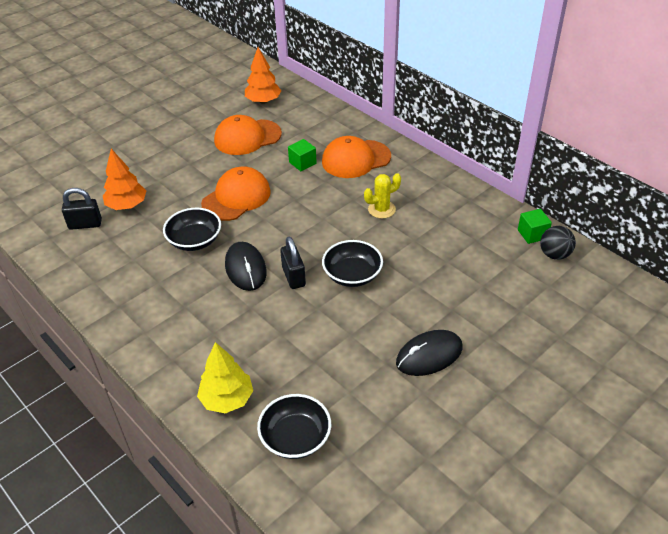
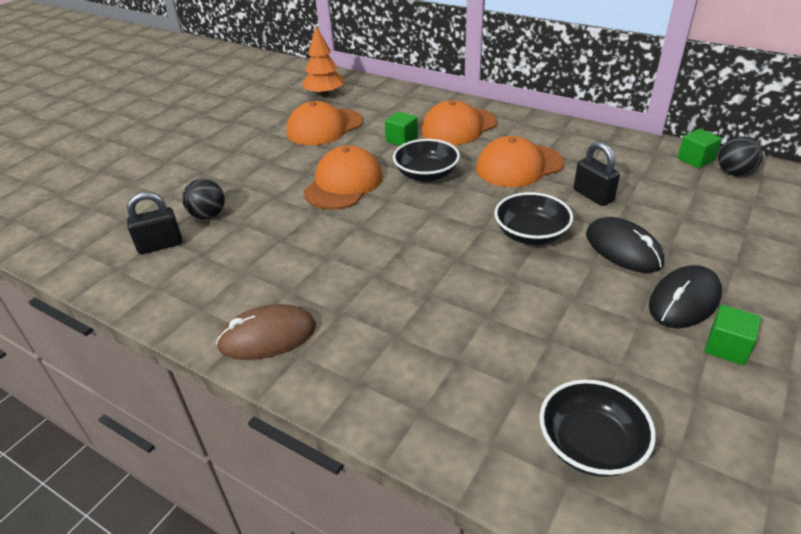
camera: 15 degrees left, 5 degrees down
(127, 205) = (208, 215): orange tree -> black ball
(129, 313) = (267, 336): none -> brown mouse
(195, 240) = (315, 236): black bowl -> black bowl (426, 174)
(227, 399) = (463, 416): yellow tree -> none
(245, 268) = (396, 253): black mouse -> black mouse (623, 249)
(293, 277) = (462, 250): black padlock -> black padlock (593, 196)
(381, 209) = (519, 166): yellow cactus -> orange cap
(433, 397) = (726, 347): none -> green cube

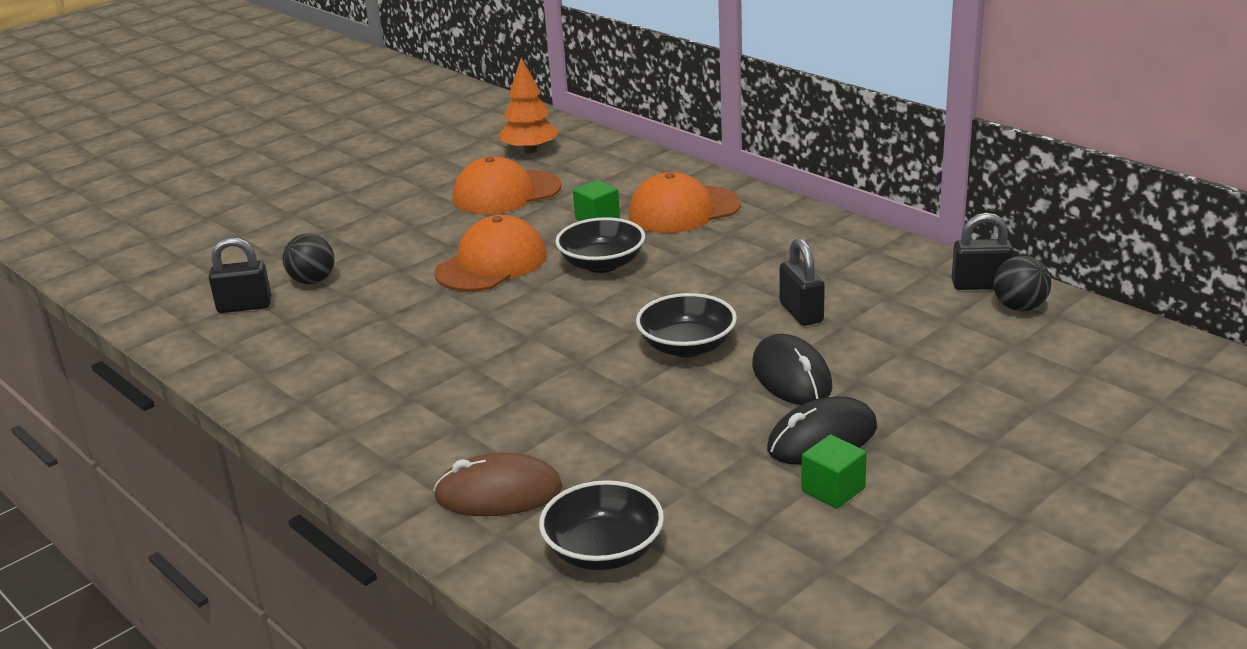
camera: 15 degrees right, 10 degrees down
(267, 336) = (319, 410): brown mouse -> brown mouse (498, 493)
(519, 166) = (730, 267): orange cap -> none
(695, 159) = (980, 285): green cube -> black padlock

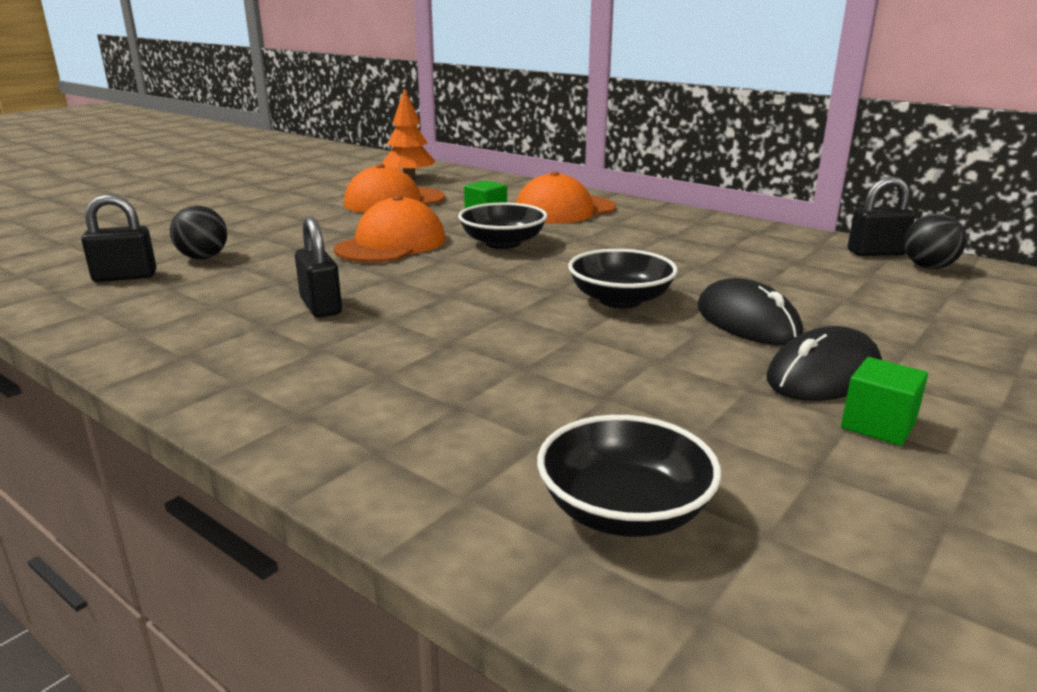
camera: 10 degrees left, 5 degrees down
(498, 493) = (452, 443): brown mouse -> none
(801, 313) = (721, 273): black padlock -> black padlock (321, 306)

